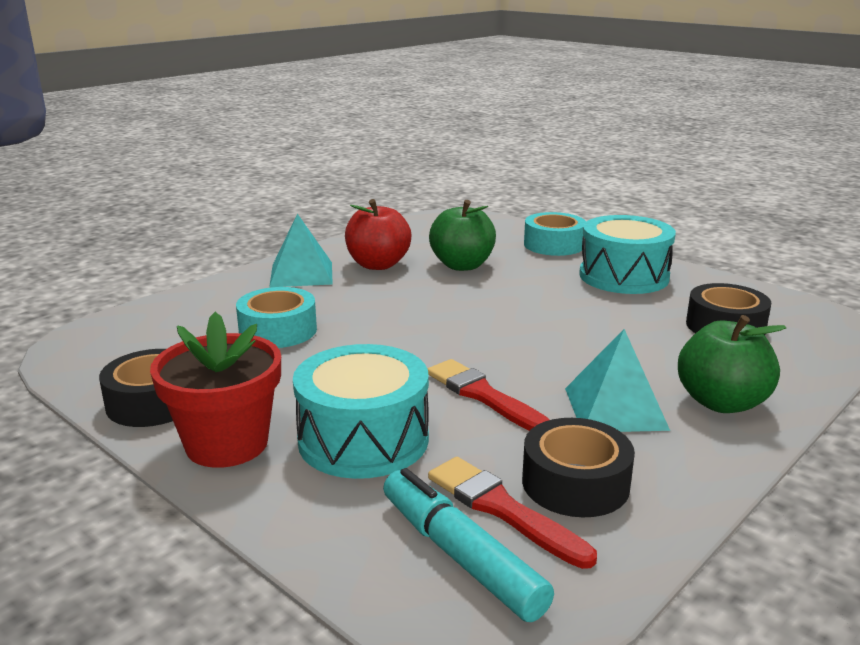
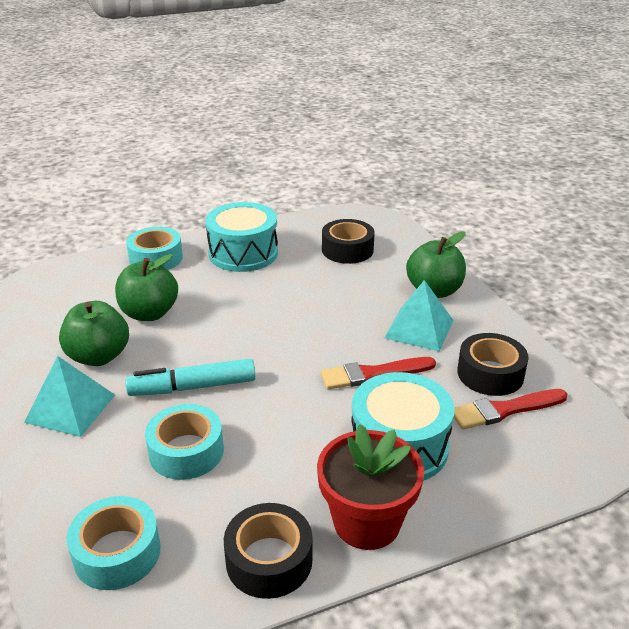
camera: 65 degrees left, 10 degrees up
(141, 336) = (117, 552): none -> turquoise tape
(378, 265) = (98, 356): red apple -> green apple
(460, 556) = (542, 441): turquoise marker -> turquoise marker (193, 387)

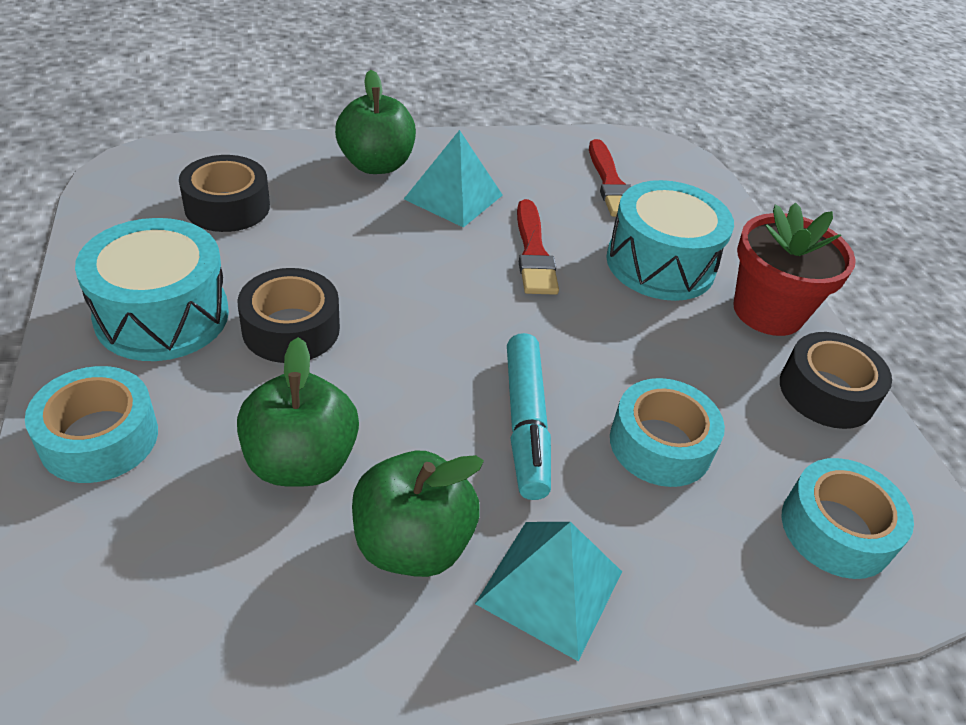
camera: 85 degrees left, 10 degrees up
(490, 374) = (551, 174): black tape -> black tape (291, 329)

